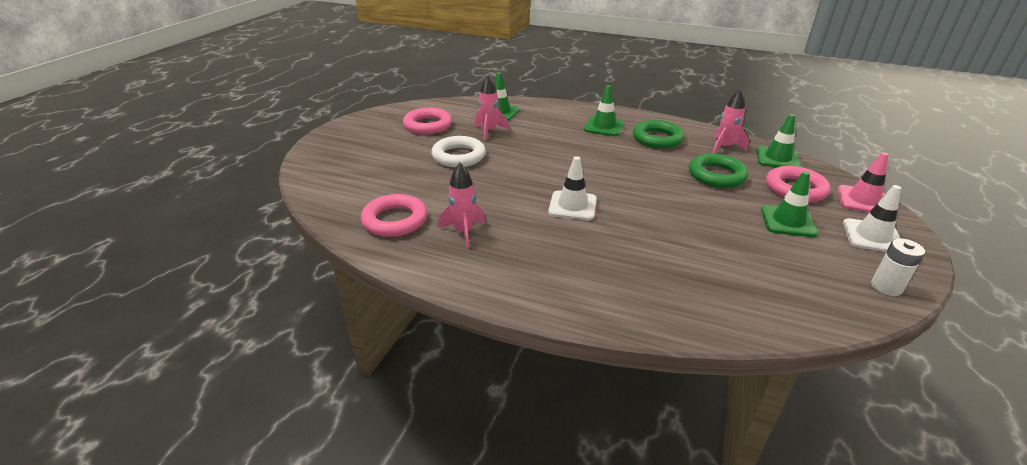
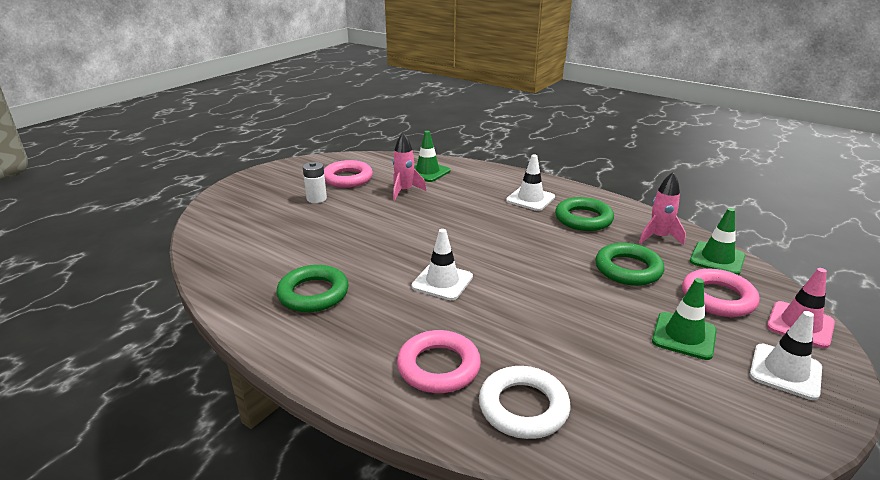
camera: 15 degrees right, 5 degrees down
(395, 220) = (255, 272): pink ring -> pink ring (438, 367)
(458, 156) = (358, 214): white ring -> white ring (523, 407)
(463, 232) = (313, 293): pink rocket -> green ring
(603, 127) = (530, 199): green traffic cone -> white traffic cone
(886, 287) = (766, 438): white battery -> white battery (316, 199)

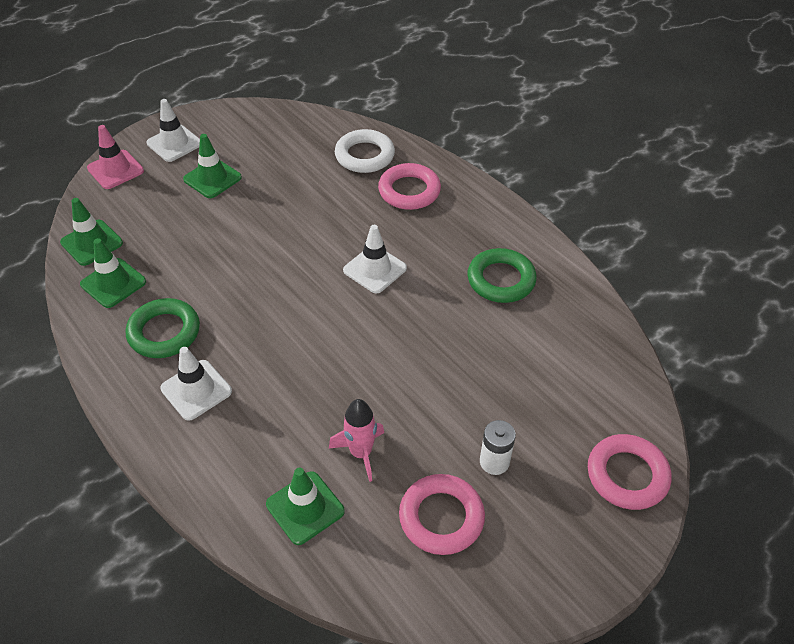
camera: 165 degrees left, 20 degrees up
(628, 269) = (189, 248): green ring -> none
(658, 237) = (113, 283): pink rocket -> green traffic cone
(718, 298) = (146, 203): pink ring -> pink ring (627, 475)

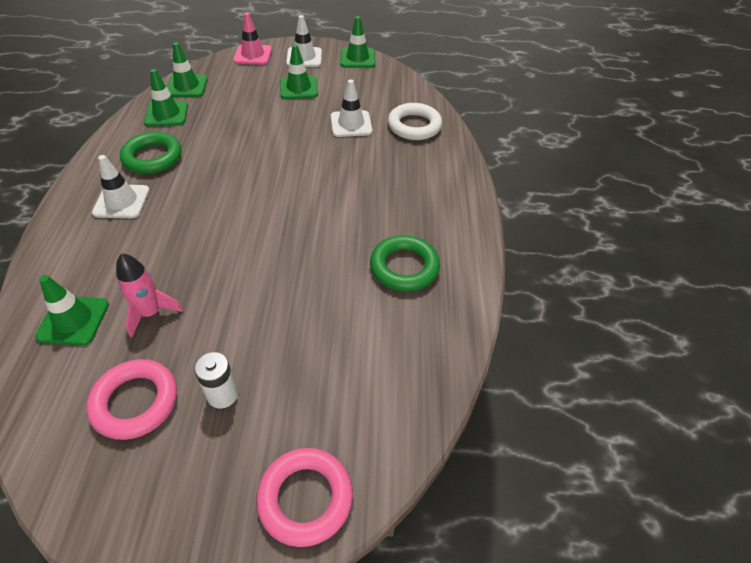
camera: 40 degrees right, 0 degrees up
(229, 116) = (357, 58): none -> green traffic cone
(375, 269) = (323, 201): white traffic cone -> white traffic cone (351, 124)
(409, 191) = (416, 165): pink ring -> none

